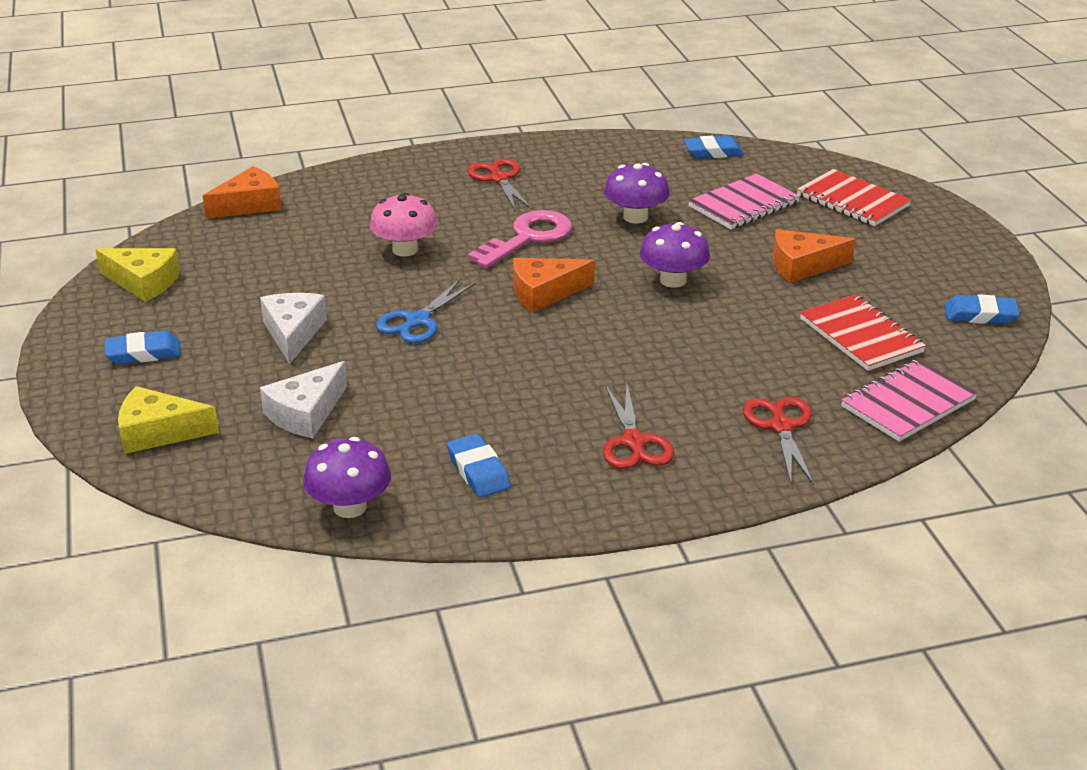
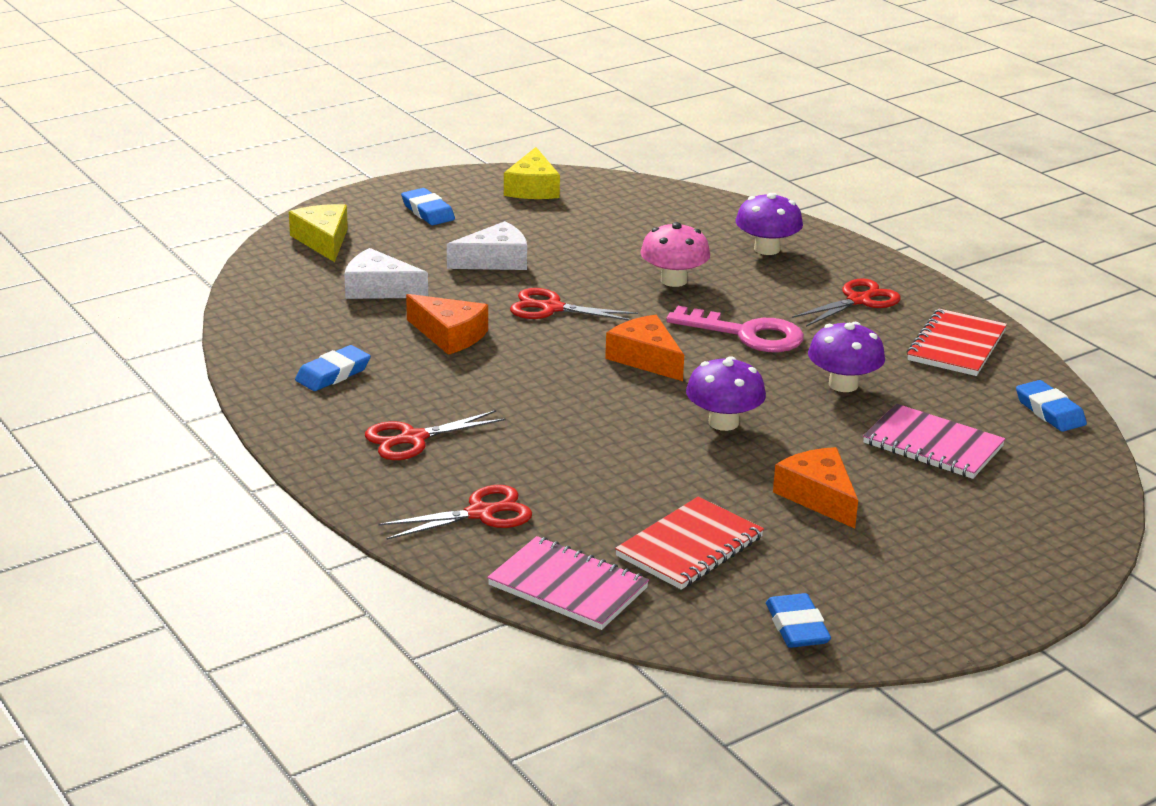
camera: 70 degrees right, 5 degrees down
(249, 204) = (697, 200): orange cheese -> orange cheese (449, 335)
(350, 507) = (260, 330): purple mushroom -> purple mushroom (767, 249)
(418, 321) = (552, 308): blue scissors -> red scissors
(852, 201) = (1013, 517): red notebook -> red notebook (956, 346)

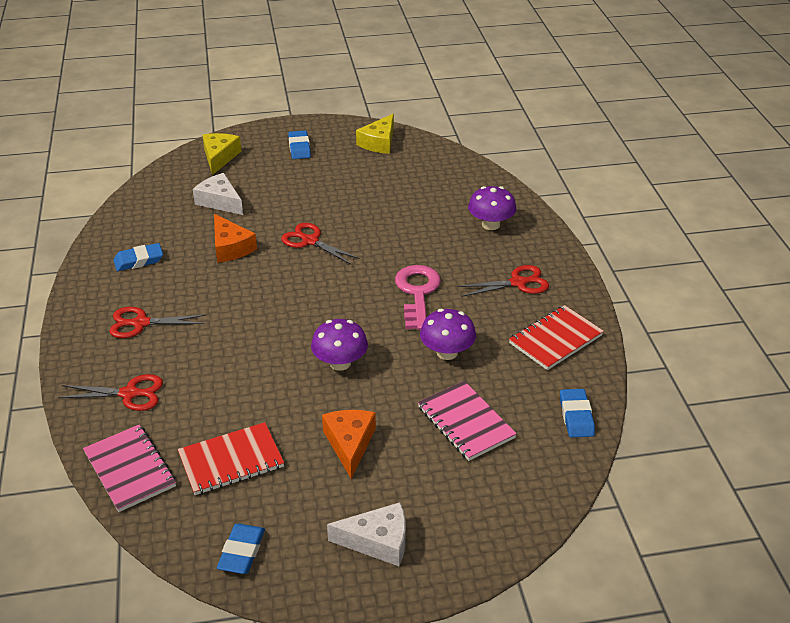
camera: 25 degrees right, 10 degrees up
(495, 261) = (307, 195): white cheese -> white cheese (378, 541)
(646, 358) = (334, 296): orange cheese -> none
(673, 280) = (406, 236): pink mushroom -> none
(747, 334) = (417, 293): pink key -> pink key turned 135 degrees counterclockwise

